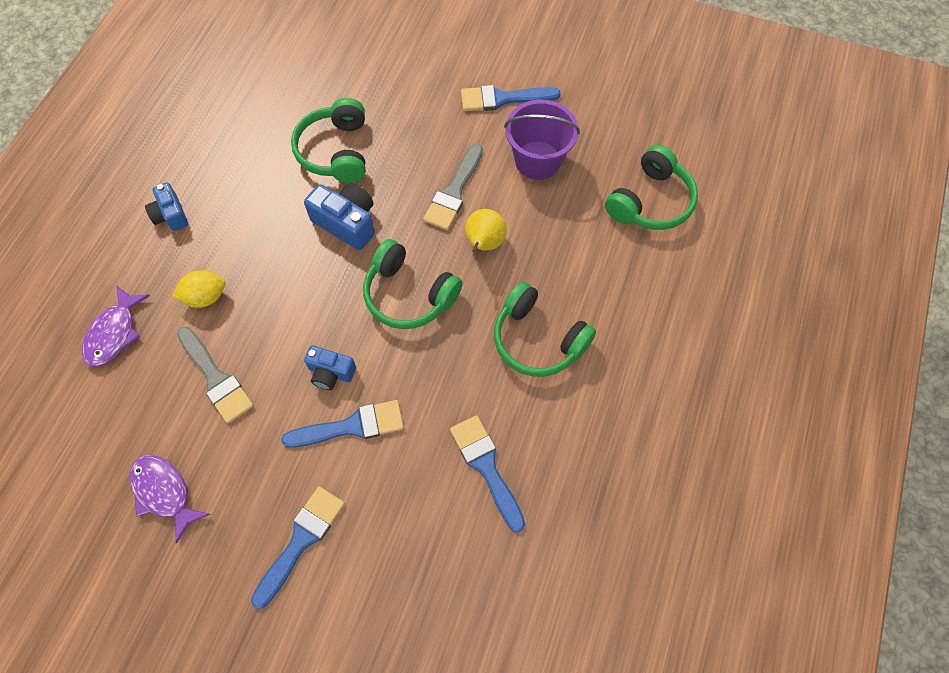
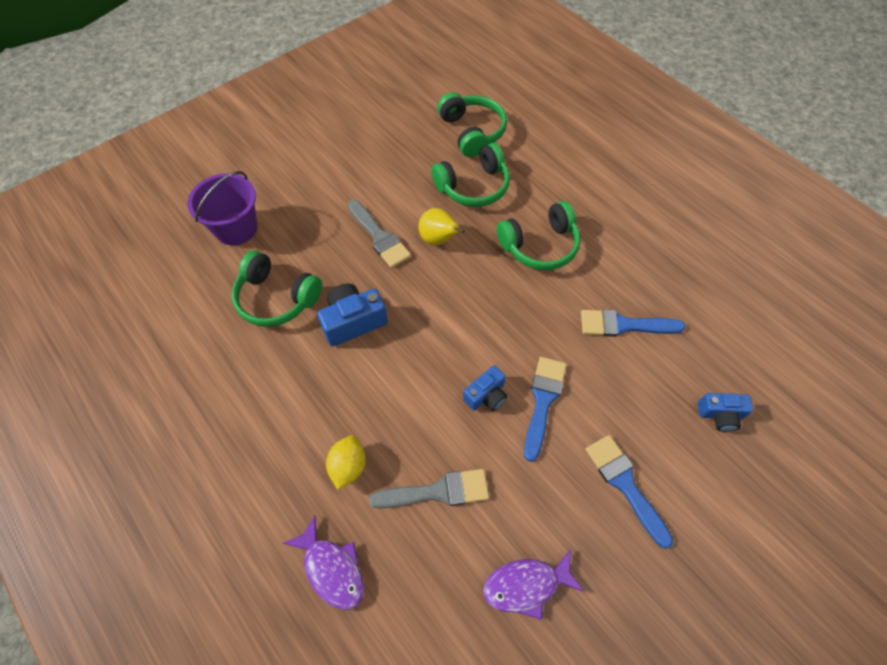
camera: 60 degrees left, 5 degrees down
(170, 215) = (237, 461): blue camera -> blue camera (720, 415)
(409, 295) = (450, 308): green headphones -> green headphones (473, 186)
(503, 99) = (320, 168): blue brush -> none
(538, 160) = (391, 174): purple bucket -> purple bucket (236, 228)

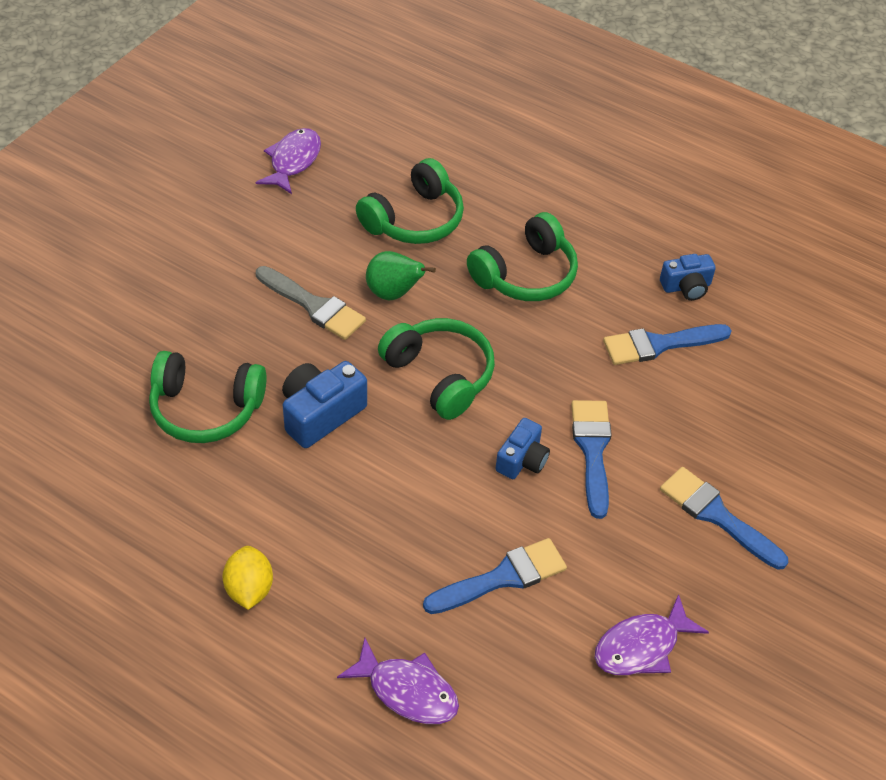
camera: 20 degrees left, 10 degrees down
(236, 228) = (110, 335): purple bucket -> none
(348, 466) = (382, 578): yellow lemon -> yellow lemon (249, 589)
(405, 127) = (293, 161): none -> purple fish
(437, 491) = (502, 577): grey brush -> blue brush
(439, 239) = (394, 293): yellow pear -> green pear
(472, 132) = (386, 151): green headphones -> green headphones (440, 375)
(720, 415) = (799, 417): blue camera -> blue camera (686, 287)

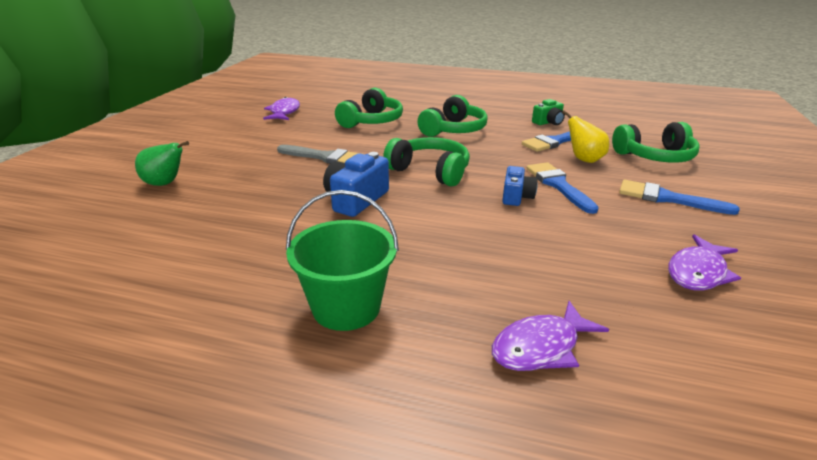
camera: 15 degrees left, 20 degrees down
(206, 409) = (262, 211): green headphones -> green headphones (655, 156)
(249, 589) = (346, 307): yellow lemon -> green bucket
(394, 293) = (376, 146): green pear -> green pear (165, 184)
(407, 691) = (540, 347): purple fish -> purple fish turned 135 degrees clockwise
(502, 577) = (556, 256): blue brush -> none
(669, 400) = (583, 159): none -> yellow pear
(686, 287) = (548, 122): blue camera -> green camera

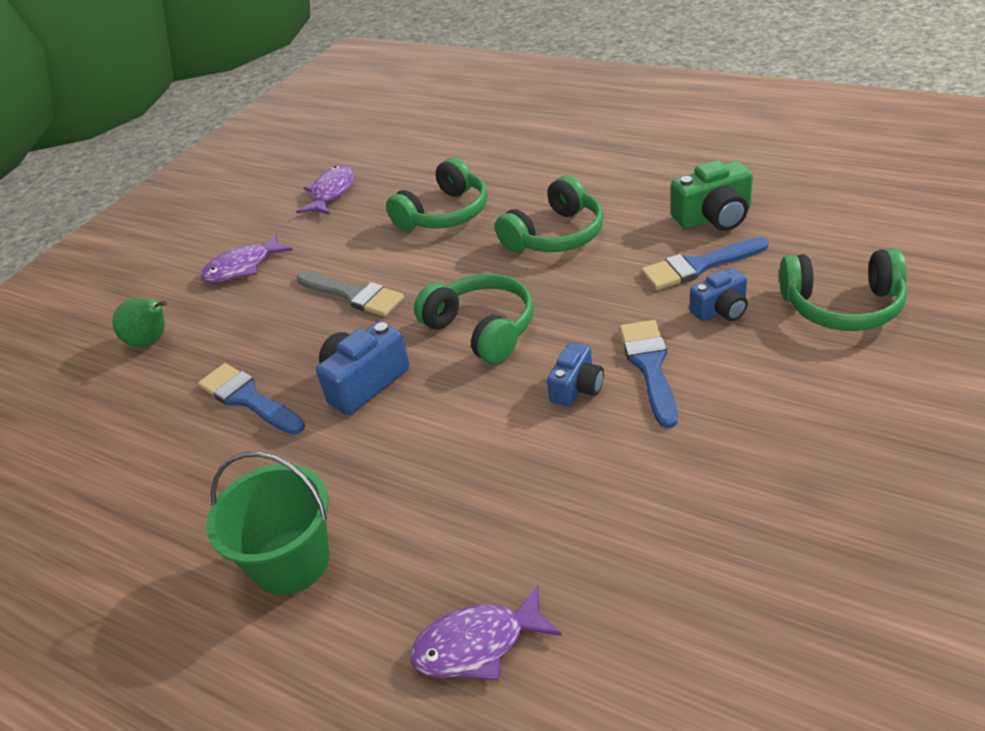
camera: 20 degrees right, 10 degrees up
(548, 122) = (714, 217): green camera -> green camera, size x1.55
(583, 159) = (721, 310): yellow pear -> blue camera
(667, 198) = (799, 403): blue brush -> blue brush (248, 399)
(698, 272) = (748, 550): purple fish -> purple fish (243, 267)

